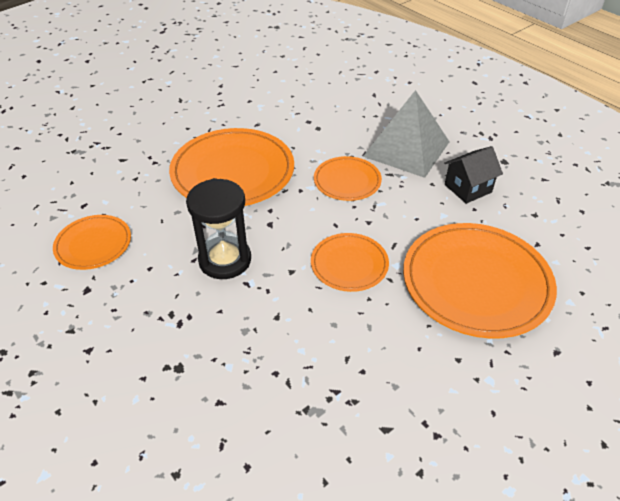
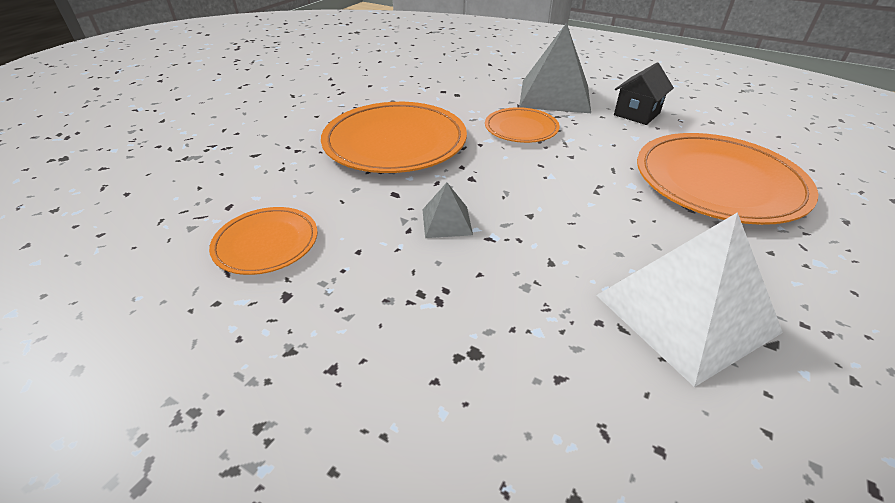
camera: 20 degrees left, 5 degrees down
(225, 260) = (446, 222): black hourglass -> grey pyramid
(343, 386) = (686, 313): none -> white pyramid
(349, 264) = (585, 195): orange plate -> none

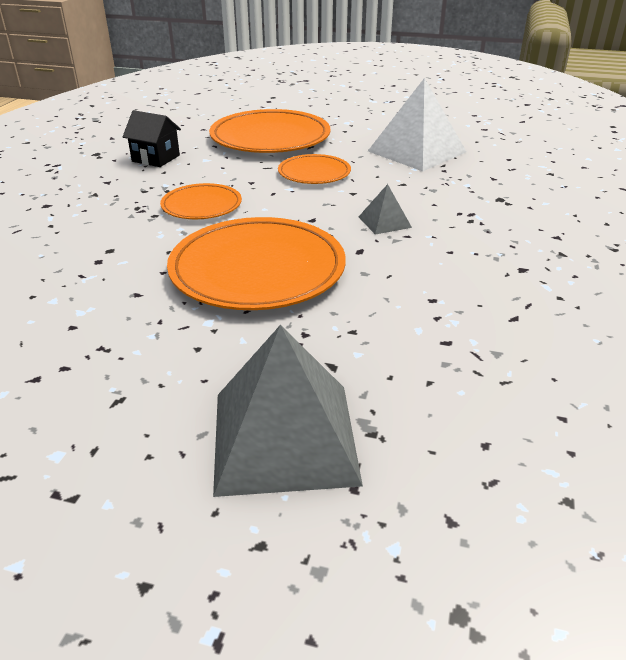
camera: 105 degrees left, 5 degrees down
(266, 243) = (479, 297): orange plate -> orange plate (314, 173)
(555, 96) = (112, 193): grey pyramid -> grey pyramid (284, 436)

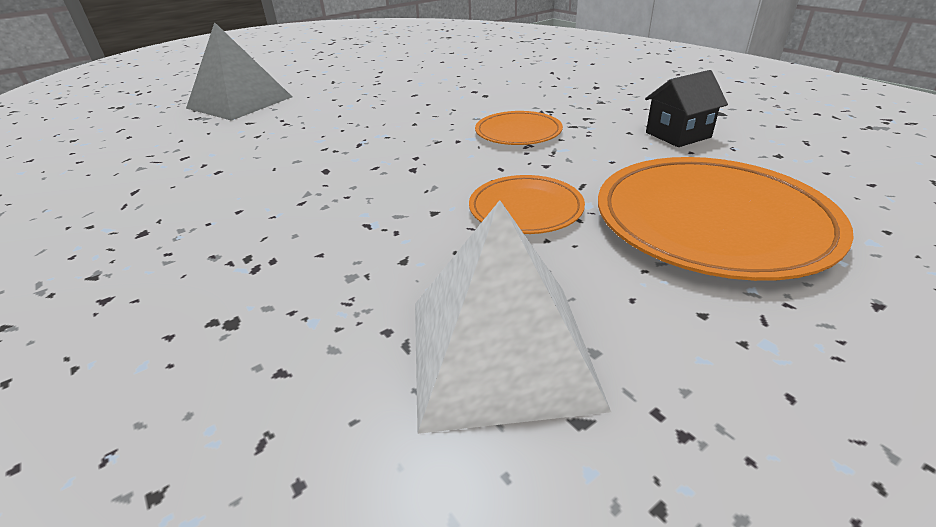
camera: 130 degrees right, 0 degrees up
(257, 269) = (376, 128): orange plate -> none
(384, 222) = (343, 202): grey pyramid -> none

